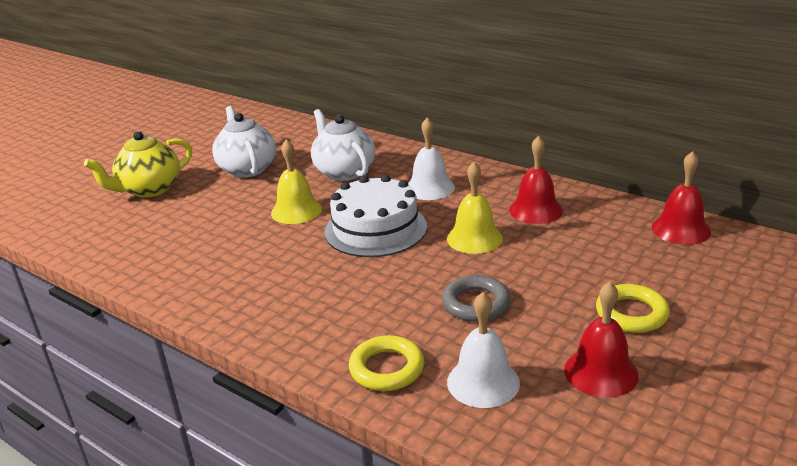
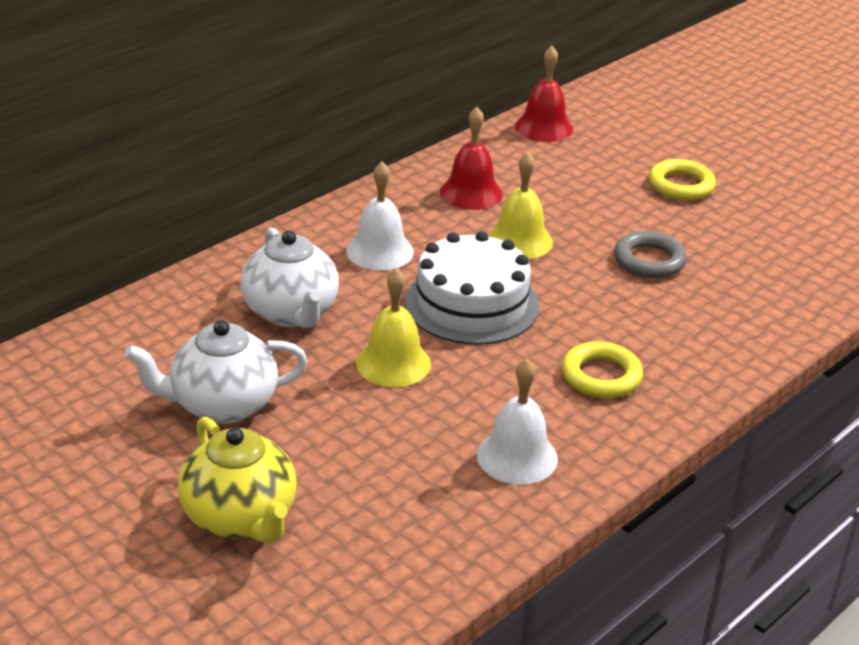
camera: 85 degrees left, 5 degrees up
(344, 172) = (291, 313): white teapot -> white teapot turned 90 degrees counterclockwise
(387, 368) = (750, 326): yellow ring -> yellow ring (601, 376)
(483, 382) = (773, 277): white bell -> white bell (517, 456)
(601, 372) = (762, 218): red bell -> none

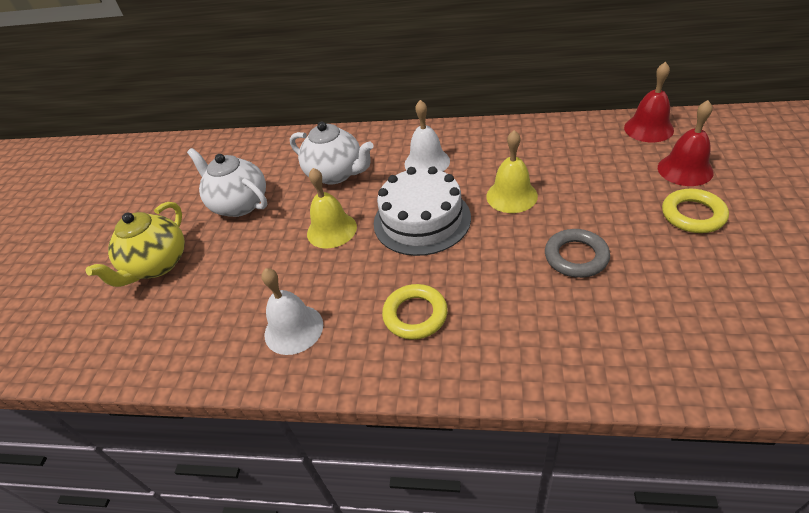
camera: 60 degrees right, 10 degrees up
(291, 313) = (336, 174): white teapot -> white teapot turned 90 degrees counterclockwise
(471, 193) = (531, 151): red bell -> red bell (685, 169)

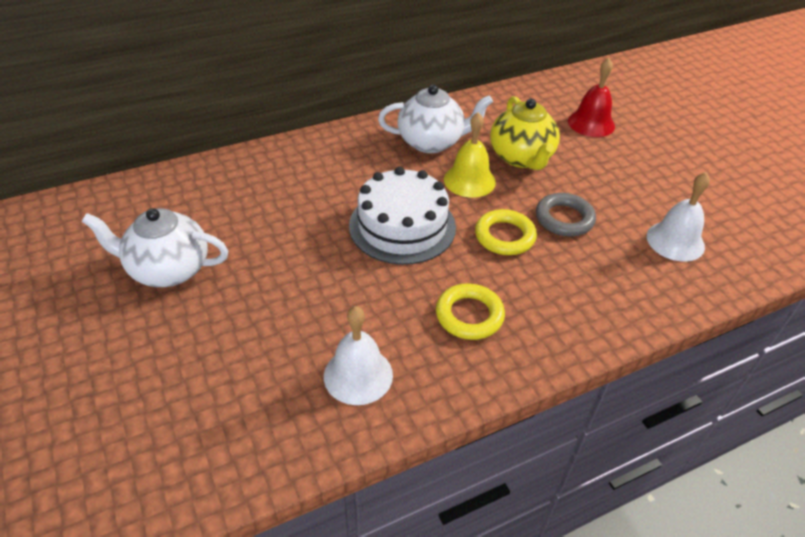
camera: 40 degrees left, 0 degrees up
(157, 265) = (114, 373): yellow teapot -> yellow teapot (521, 157)
(331, 230) = (313, 264): yellow bell -> none
(336, 174) = (266, 204): white teapot -> white teapot (431, 142)
(427, 162) = (360, 168): white bell -> white bell (675, 241)
(648, 128) = (538, 93): red bell -> none
(693, 215) = (623, 159): yellow ring -> yellow ring (504, 236)

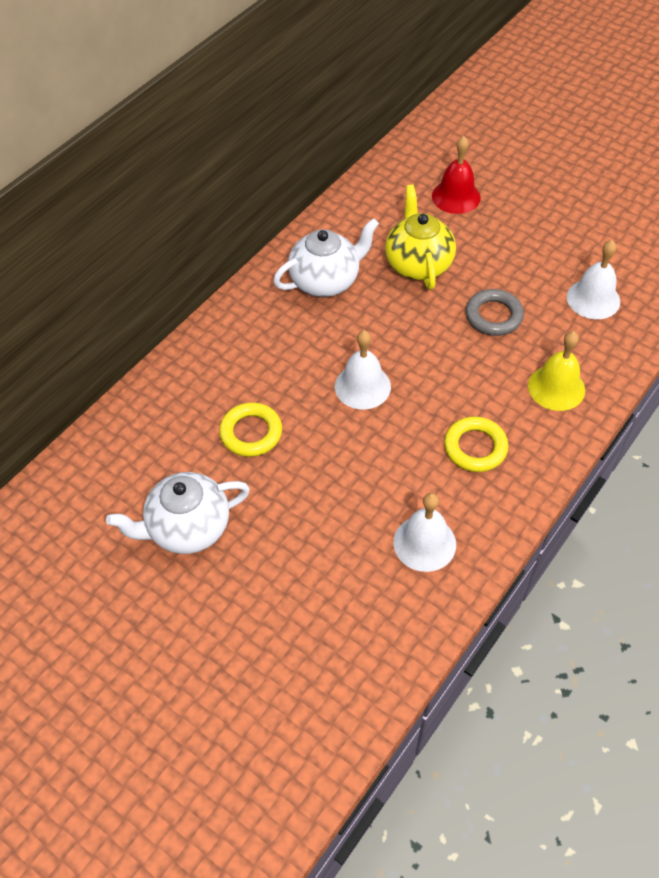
camera: 25 degrees left, 10 degrees up
(402, 226) = (362, 386): white cake -> white bell
(469, 180) = (388, 310): yellow bell -> yellow bell (556, 387)
(504, 236) = (456, 357): yellow ring -> yellow ring (251, 433)
(521, 157) = (418, 264): yellow teapot -> yellow teapot turned 150 degrees counterclockwise

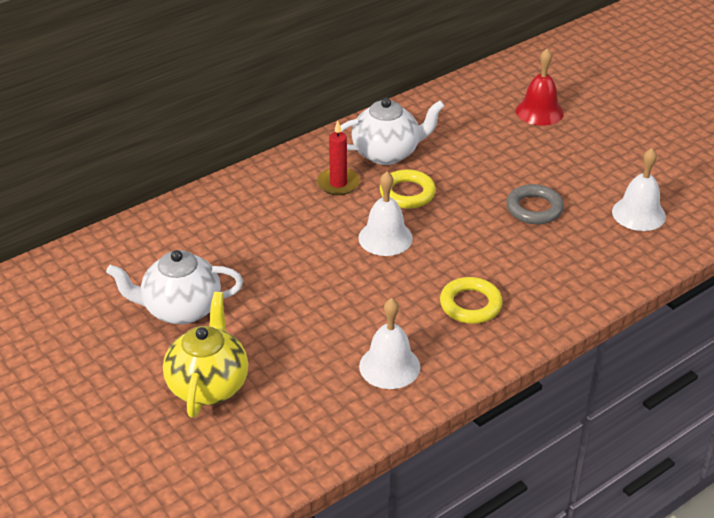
camera: 15 degrees right, 15 degrees down
(251, 433) = (268, 252): yellow ring -> yellow ring (407, 193)
(291, 330) = (338, 184): none -> red candle
(418, 264) = (479, 156): yellow teapot -> yellow teapot (208, 385)
(556, 387) = (570, 275): yellow bell -> none

